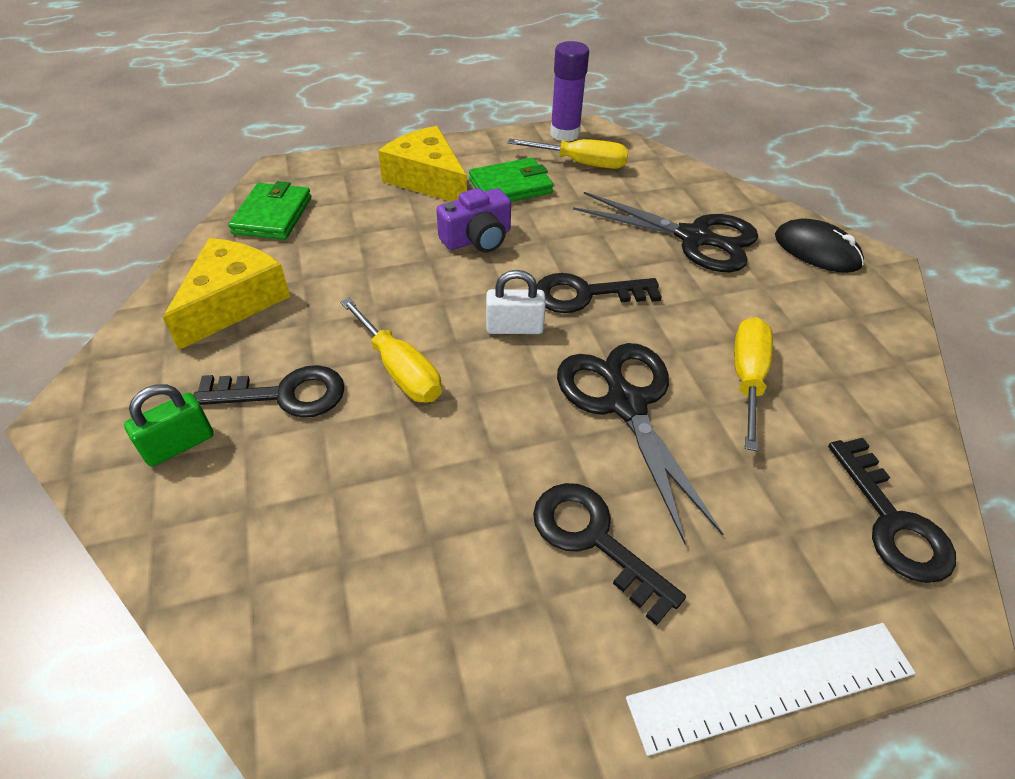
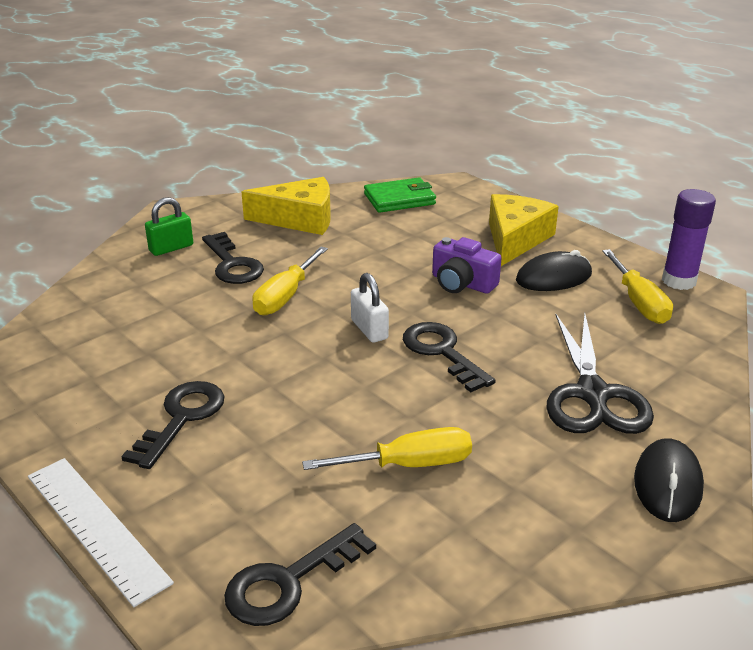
camera: 65 degrees right, 15 degrees down
(179, 445) = (171, 248): green padlock -> green padlock turned 60 degrees counterclockwise
(510, 186) = (553, 277): green wallet -> black mouse
(626, 404) = (325, 403): black scissors -> none

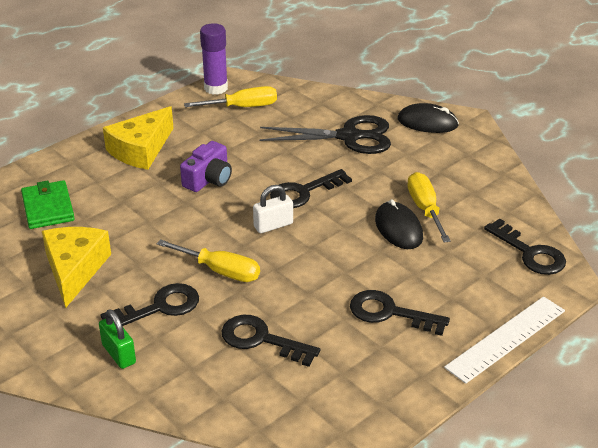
camera: 90 degrees left, 5 degrees up
(164, 324) = (261, 340): none -> black key
(515, 239) = (141, 150): yellow cheese -> yellow cheese turned 75 degrees counterclockwise
(553, 277) = (204, 137): black mouse -> black mouse (398, 228)

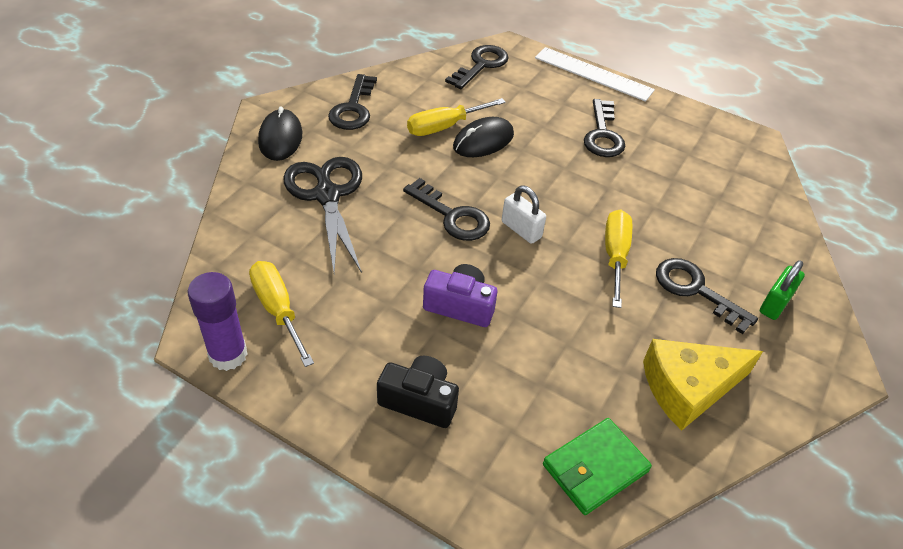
camera: 110 degrees left, 10 degrees up
(141, 150) = (419, 400): yellow cheese -> black camera
(261, 340) = (687, 206): black key -> black key (353, 108)

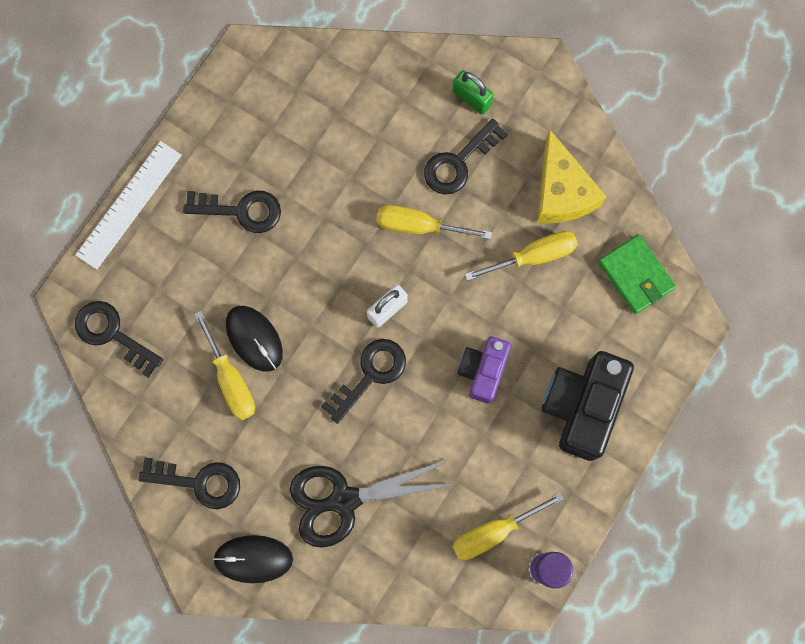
camera: 85 degrees left, 30 degrees up
(419, 400) = (582, 406): black camera -> black camera, size x1.62
(600, 356) = (533, 256): none -> yellow screwdriver

